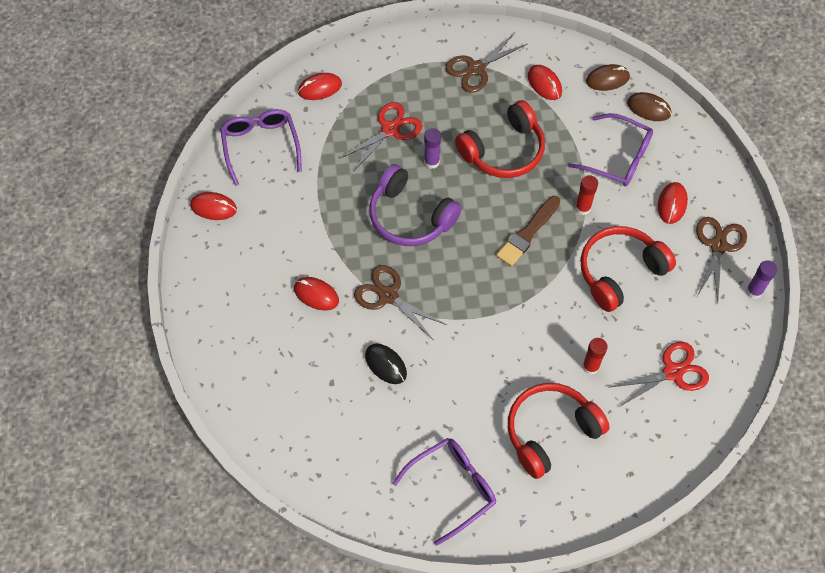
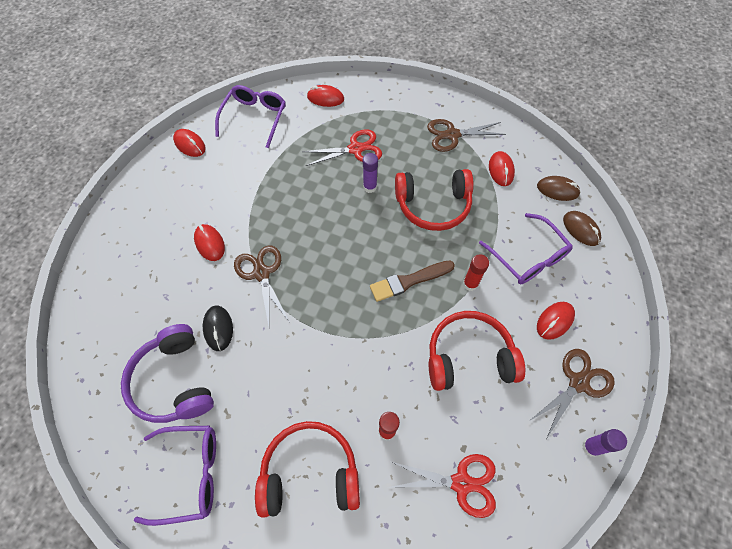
camera: 30 degrees right, 0 degrees up
(410, 217) = (323, 220): purple headphones -> purple headphones (174, 381)

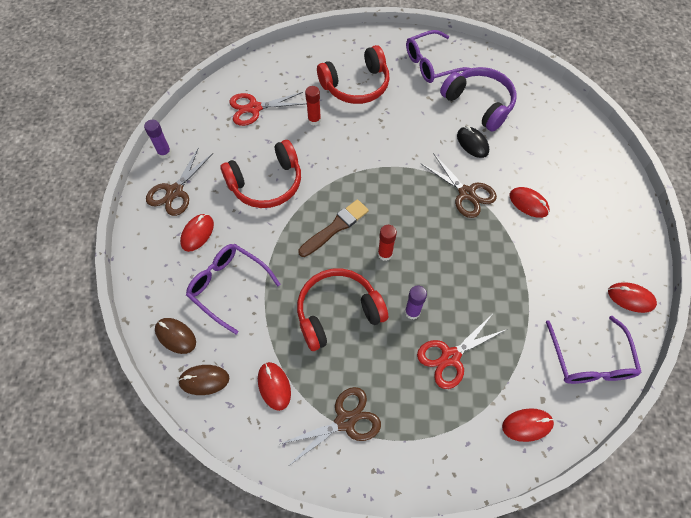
camera: 160 degrees right, 0 degrees up
(470, 284) = (279, 242): red glue stick -> red glue stick (385, 254)

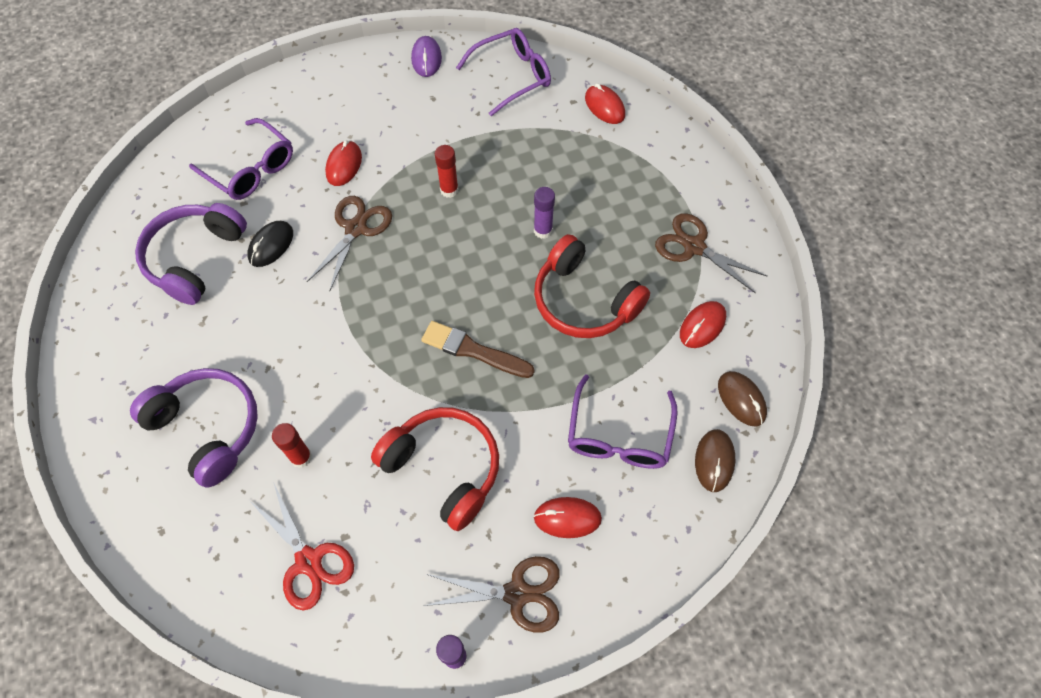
camera: 115 degrees left, 0 degrees up
(356, 85) = (208, 428): red headphones -> purple headphones
(385, 254) = (484, 282): red glue stick -> red glue stick (449, 190)
(432, 64) = (130, 340): purple glasses -> purple glasses (251, 169)
(450, 357) = (573, 182): red scissors -> none
(630, 298) = (426, 59): red mouse -> purple mouse

